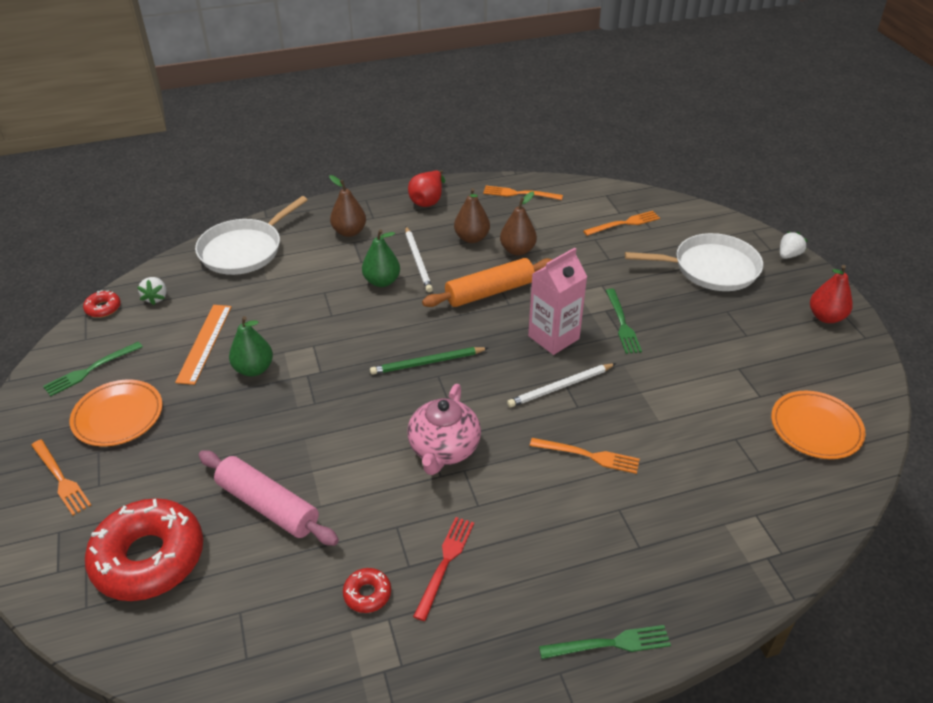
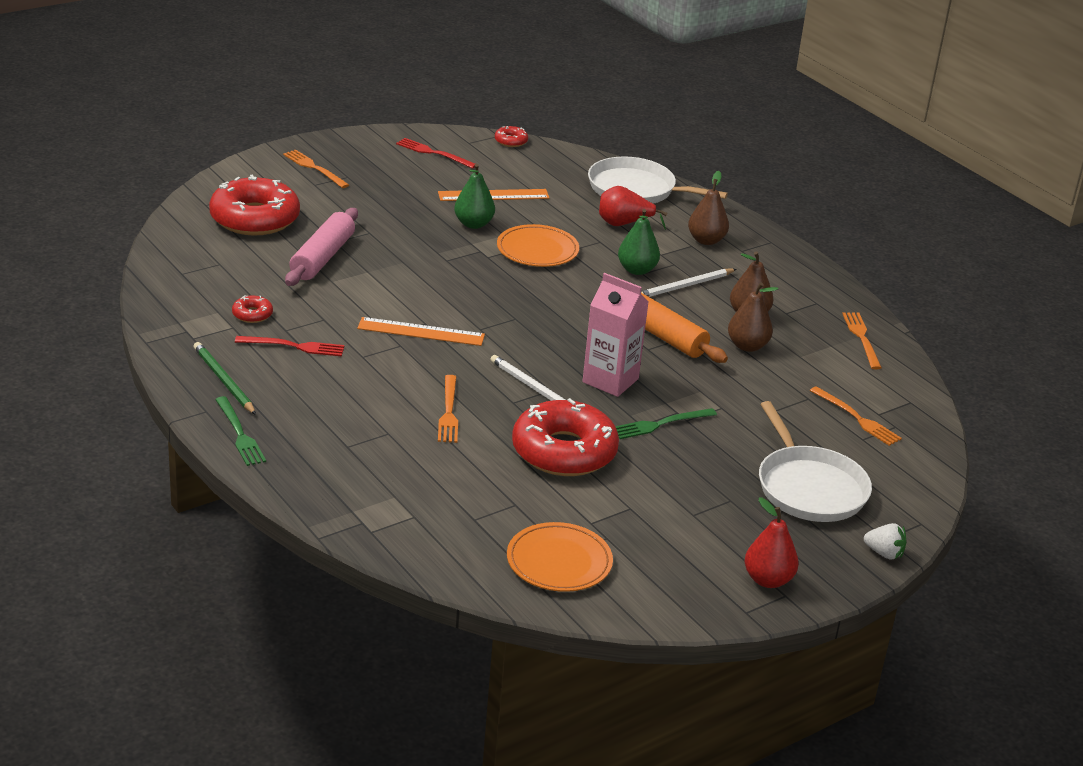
camera: 70 degrees right, 10 degrees down
(60, 478) = (314, 168): orange fork -> orange fork turned 105 degrees clockwise
(91, 370) = (434, 153): green fork -> red fork
(118, 416) = (388, 176): orange plate -> orange plate (537, 250)
(156, 298) = (539, 161): white strawberry -> none
(427, 363) = (530, 310): green pencil -> green pencil (223, 380)
(428, 200) = (799, 279): red pear -> red pear (624, 224)
(444, 449) = (421, 332): pink teapot -> orange ruler
(658, 390) = (564, 451): none -> red donut

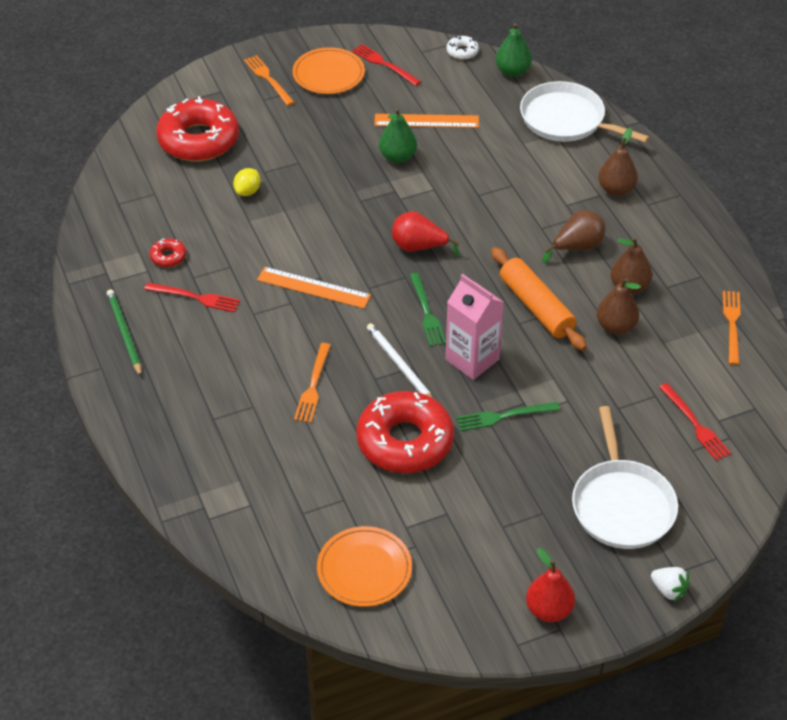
camera: 15 degrees right, 15 degrees up
(239, 434) = (123, 396): green fork -> green fork (426, 312)
(322, 258) = (247, 191): pink rolling pin -> yellow lemon
(511, 141) = (462, 51): red donut -> white donut
(537, 250) = (449, 193): orange plate -> orange plate (328, 74)
(624, 224) = (541, 164): red pear -> red pear (419, 247)
(637, 270) = (537, 223): green pear -> green pear (512, 71)
(684, 286) = (577, 247): white pencil -> brown pear
(856, 418) = (695, 424): orange fork -> red fork

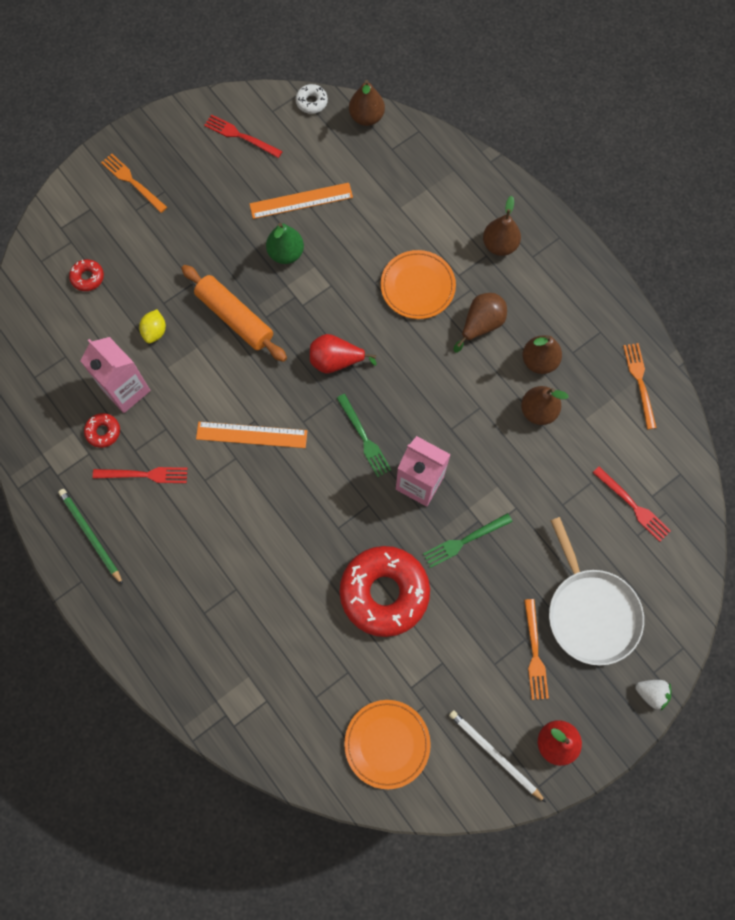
camera: 15 degrees left, 25 degrees up
(198, 140) = (87, 277): red donut -> red donut, size x0.42
(203, 230) = (126, 390): none -> pink carton
(313, 385) = (284, 551): orange fork -> orange fork (534, 653)
(328, 74) = (190, 162): orange plate -> orange plate (417, 286)
(400, 365) = (356, 507): white pencil -> white pencil (494, 754)
(512, 71) = (366, 117): green pear -> brown pear
(536, 307) = (461, 406): orange rolling pin -> orange rolling pin (235, 318)
(566, 120) = (433, 168): white pan -> none

